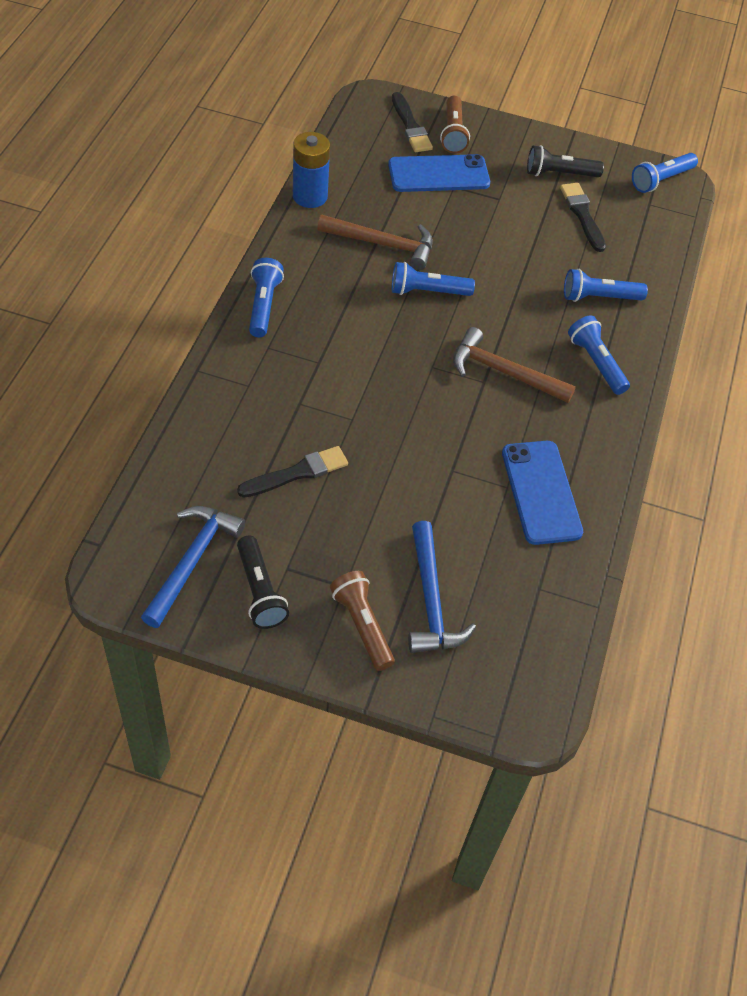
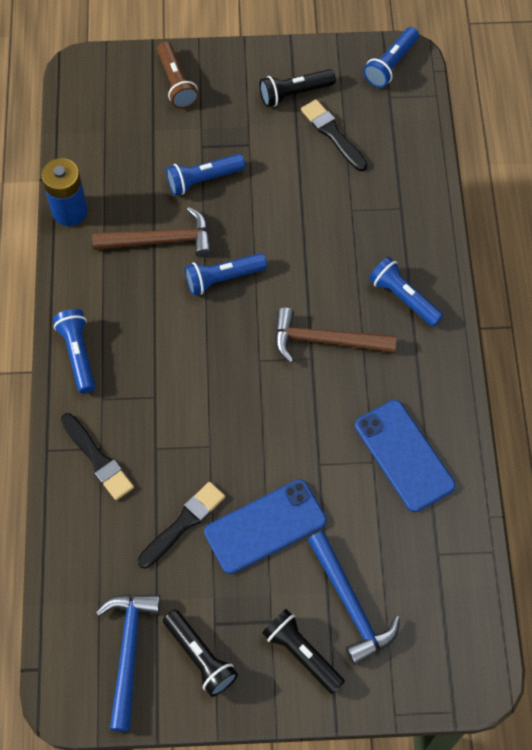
camera: 15 degrees left, 10 degrees up
(362, 625) = (302, 653): brown flashlight -> black flashlight
(410, 126) = (132, 89): black brush -> black brush (97, 459)
(438, 174) = (181, 137): blue phone -> blue phone (265, 526)
(599, 297) = (380, 223): blue flashlight -> blue flashlight (203, 180)

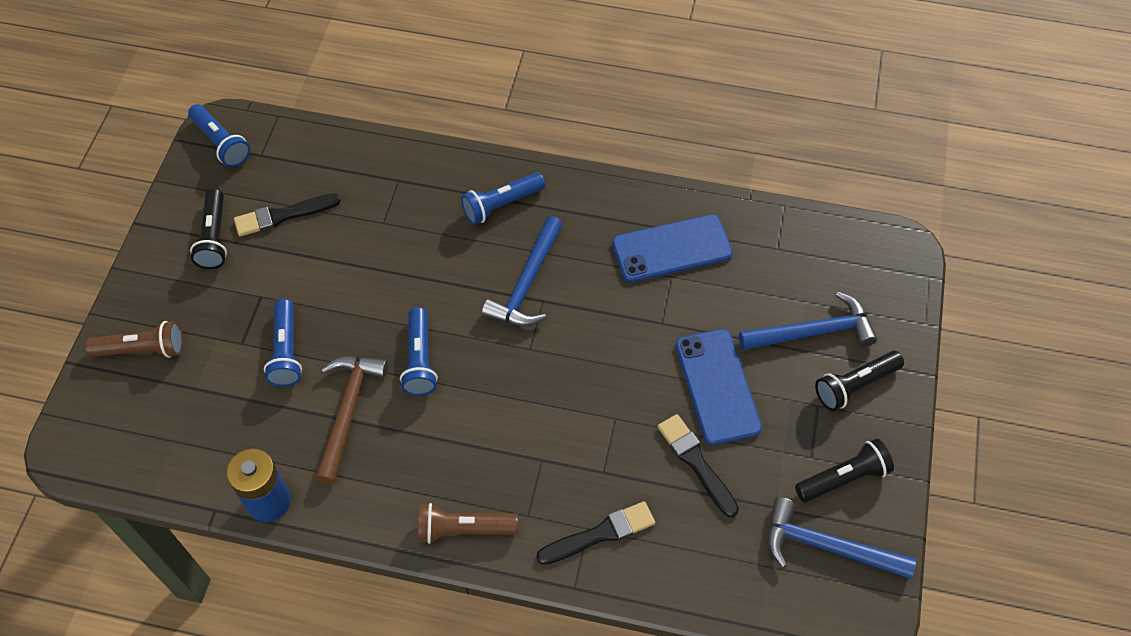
camera: 75 degrees left, 5 degrees down
(78, 354) = (463, 529): blue flashlight -> brown flashlight
(324, 340) = (526, 284): brown hammer -> blue hammer

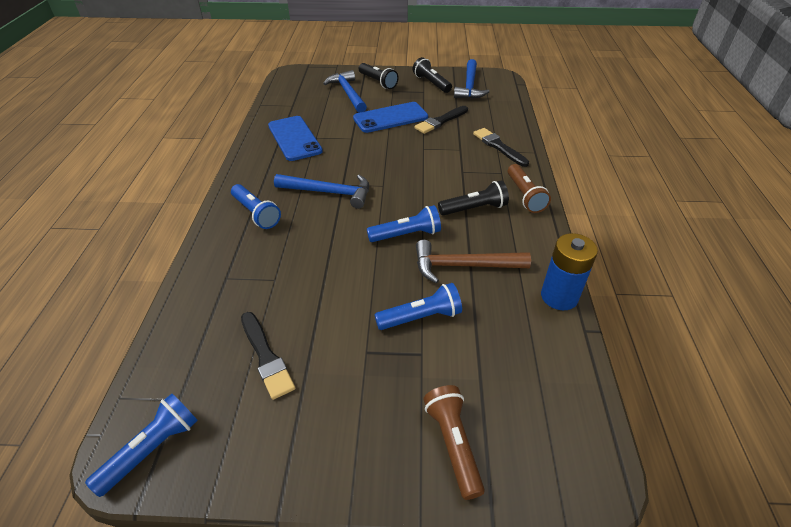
camera: 100 degrees left, 15 degrees down
(214, 237) = (297, 414): black flashlight -> black flashlight (474, 209)

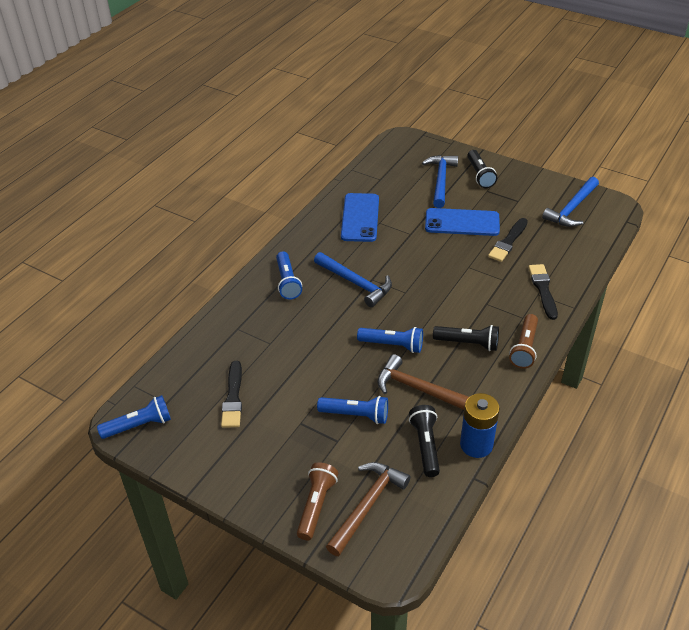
camera: 30 degrees right, 0 degrees up
(431, 83) = (533, 193): black flashlight -> black flashlight (425, 445)
(440, 121) = (508, 242): black brush -> black brush turned 45 degrees counterclockwise
(509, 413) = (368, 505): none -> brown hammer

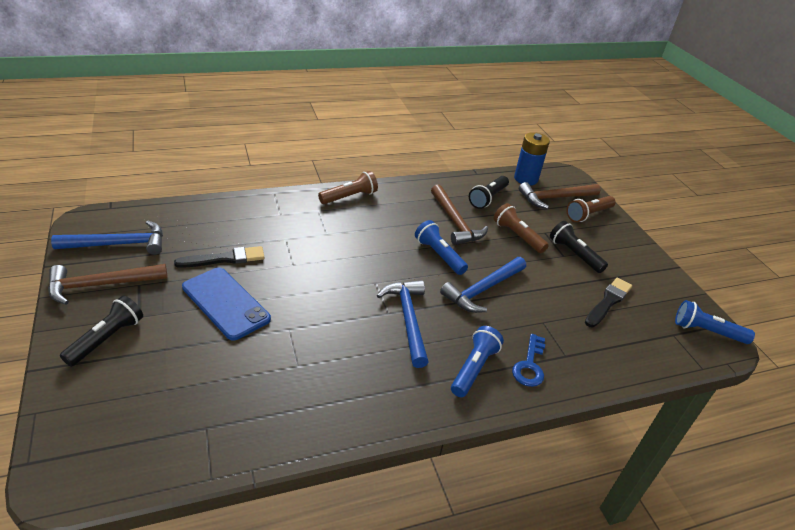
camera: 145 degrees left, 5 degrees down
(256, 306) = (529, 365): none -> blue key
(356, 415) = (517, 236): blue flashlight -> brown flashlight
(360, 218) = (309, 388): blue phone -> none
(441, 180) = (152, 366): blue hammer -> blue hammer (482, 290)
(468, 343) = (382, 222): black flashlight -> black flashlight (574, 254)
(476, 445) = (456, 182): blue battery -> blue battery (526, 179)
(532, 188) = (100, 285): none -> brown hammer
(543, 289) = (271, 214): black brush -> none

